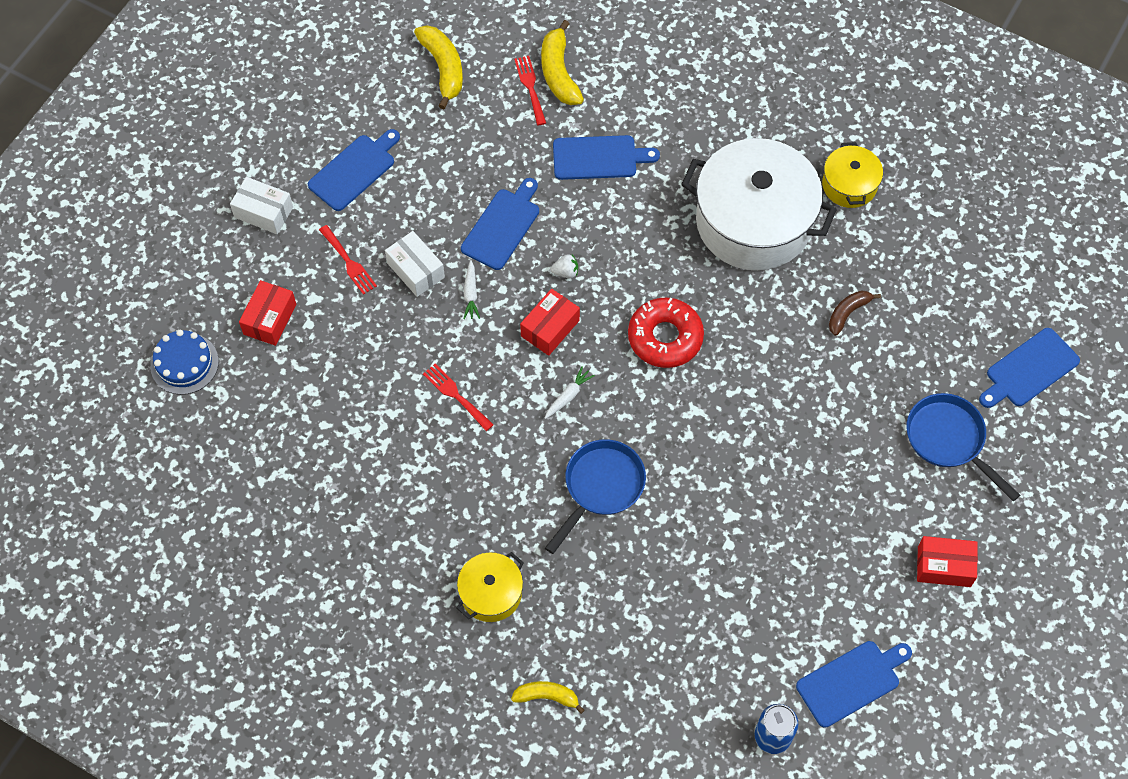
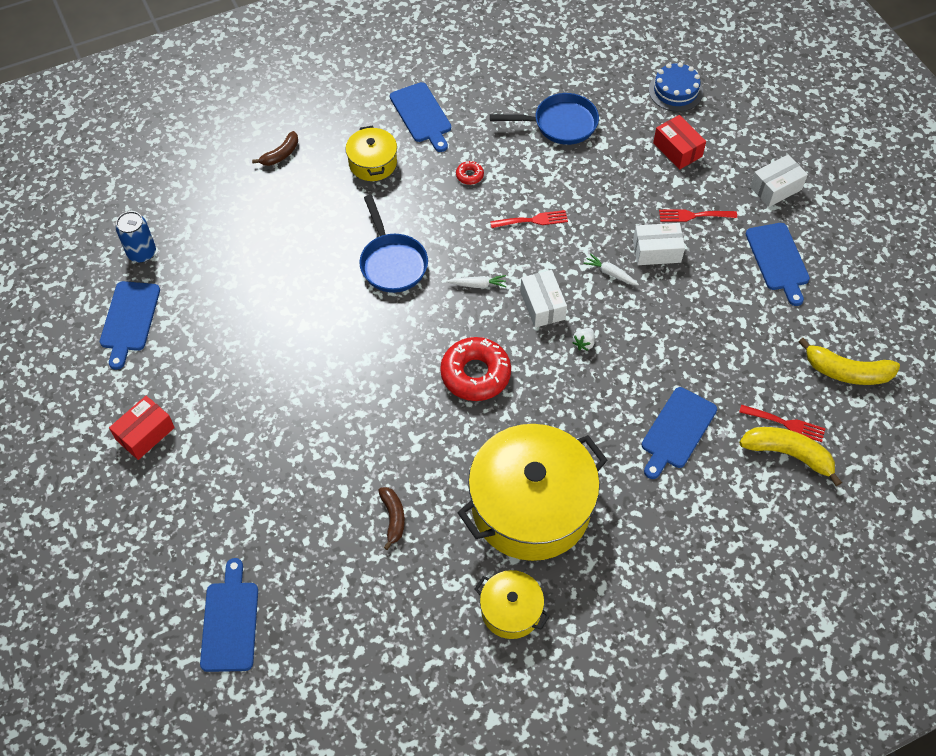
camera: 125 degrees right, 5 degrees down
(440, 488) = (469, 175): none -> red donut
(502, 226) = (657, 326): blue cutting board -> blue cutting board (422, 115)
(547, 696) = (280, 154): yellow banana -> brown banana
(550, 328) = (542, 305): red box -> white box
(568, 396) = (477, 285): white carrot -> white carrot turned 75 degrees counterclockwise
(753, 221) = (531, 506): white pot -> yellow pot
(949, 440) = (229, 511): blue pan -> blue pan (560, 124)

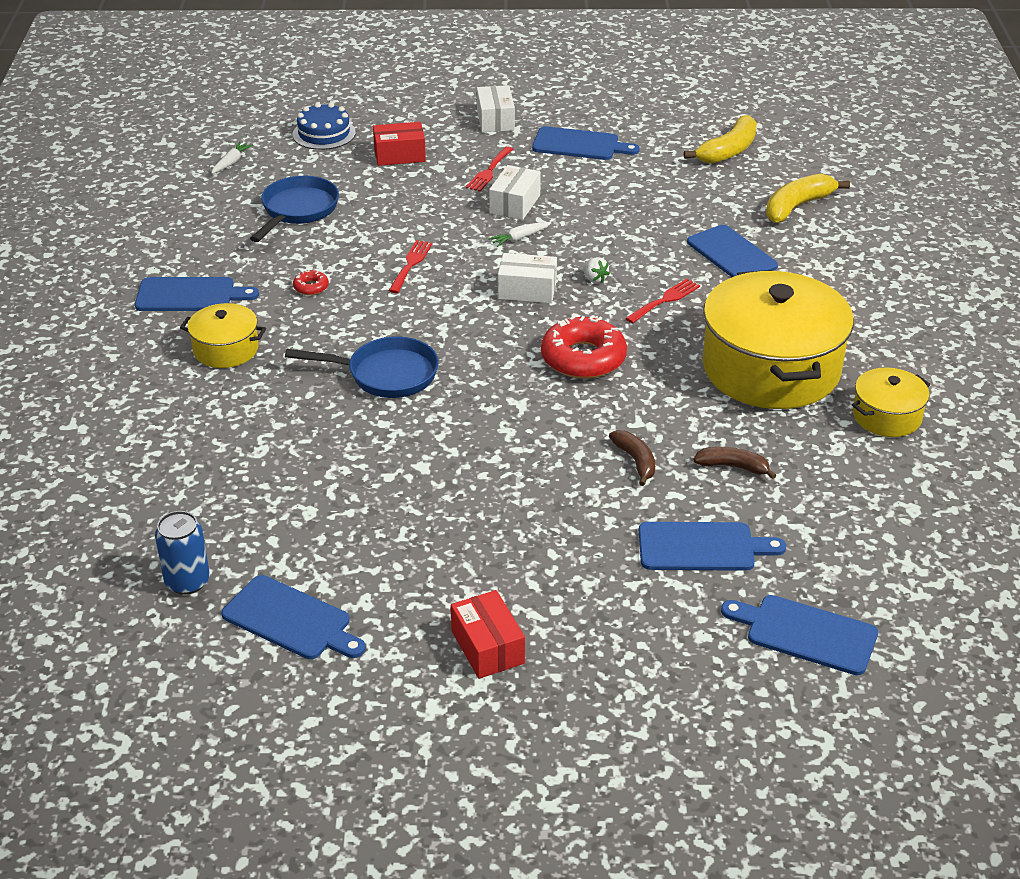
camera: 65 degrees left, 20 degrees down
(280, 154) = (140, 417): brown banana -> brown banana (635, 461)
(293, 526) = (702, 547): none -> blue cutting board
(477, 285) = (466, 324): white carrot -> white carrot (231, 162)
(785, 423) = (763, 197): red fork -> red fork (665, 300)

